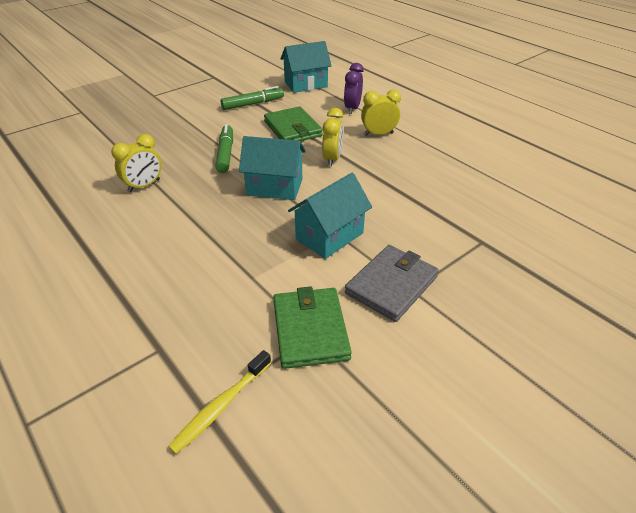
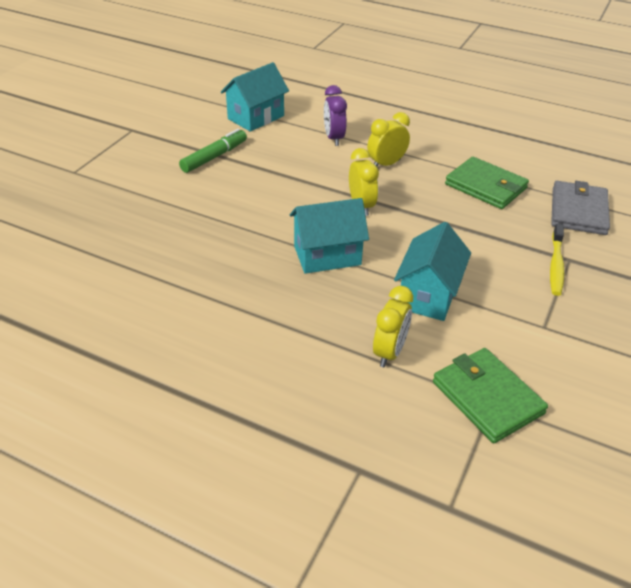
camera: 25 degrees left, 0 degrees up
(144, 186) = (175, 295): yellow clock -> yellow clock (389, 352)
(221, 406) = (467, 500): yellow toothbrush -> yellow toothbrush (556, 265)
(226, 154) = (237, 229): green marker -> none
(292, 129) = (288, 179): green wallet -> green wallet (486, 186)
(391, 285) = (524, 328): grey wallet -> grey wallet (578, 211)

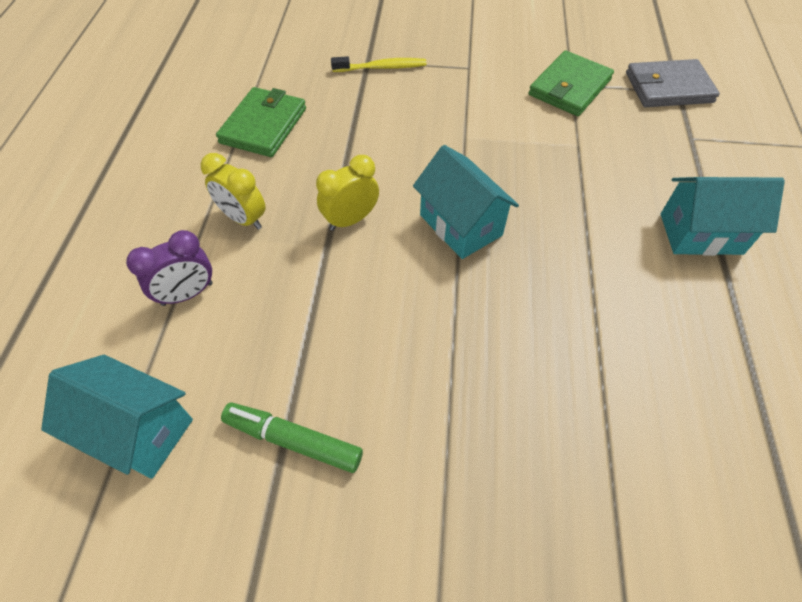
camera: 110 degrees left, 15 degrees up
(389, 352) = (565, 147): yellow clock -> none
(428, 295) = (474, 137): turquoise house -> turquoise house (701, 234)
(578, 211) = (285, 60): grey wallet -> grey wallet (668, 87)

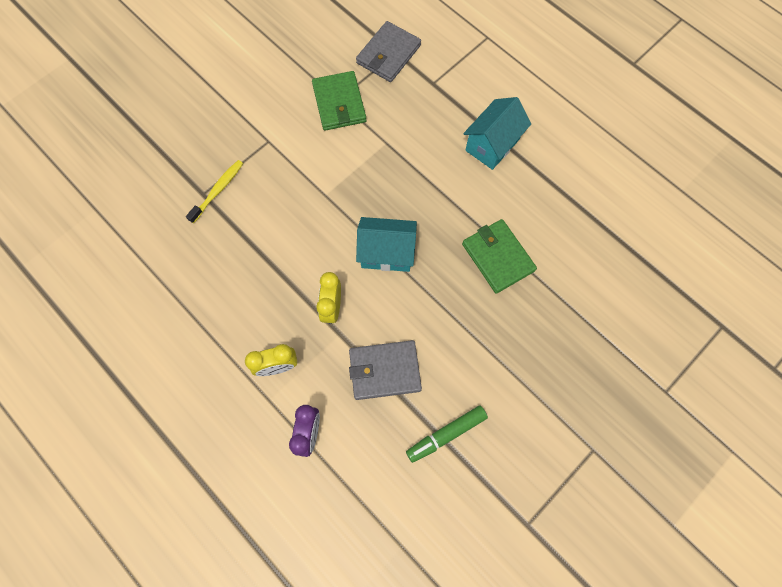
camera: 50 degrees left, 15 degrees up
(138, 430) = (380, 509): turquoise house -> none
(264, 125) = (205, 301): green wallet -> green wallet (498, 257)
(321, 315) = (384, 370): none -> grey wallet

